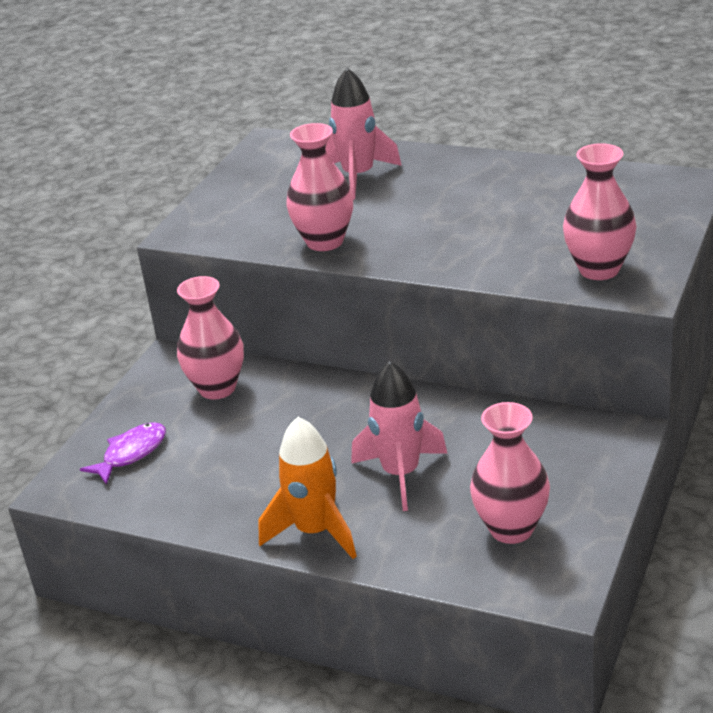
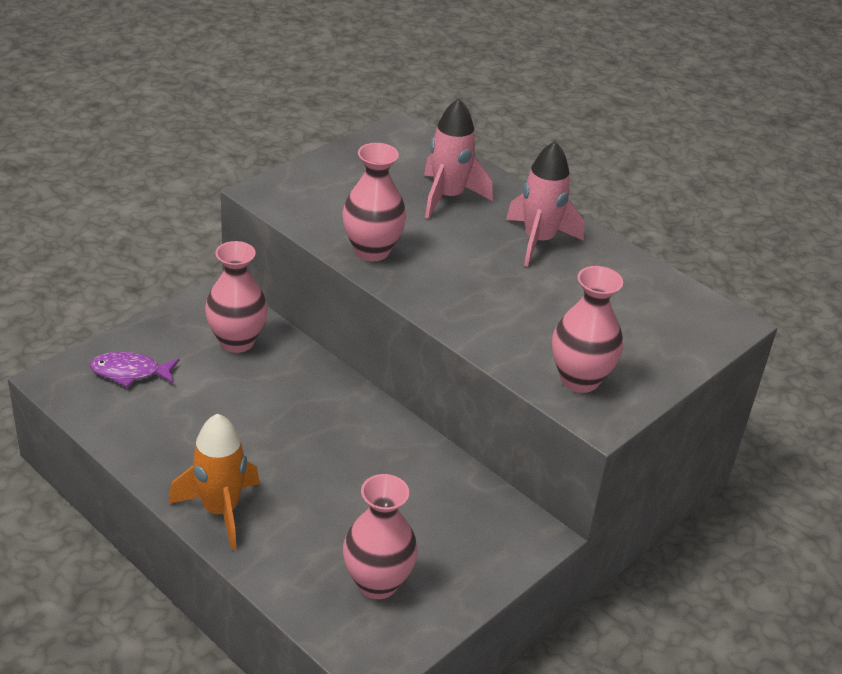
camera: 15 degrees right, 5 degrees up
(131, 453) = (130, 372): purple fish -> purple fish turned 150 degrees counterclockwise
(401, 474) = (325, 489): pink rocket -> pink rocket (538, 241)

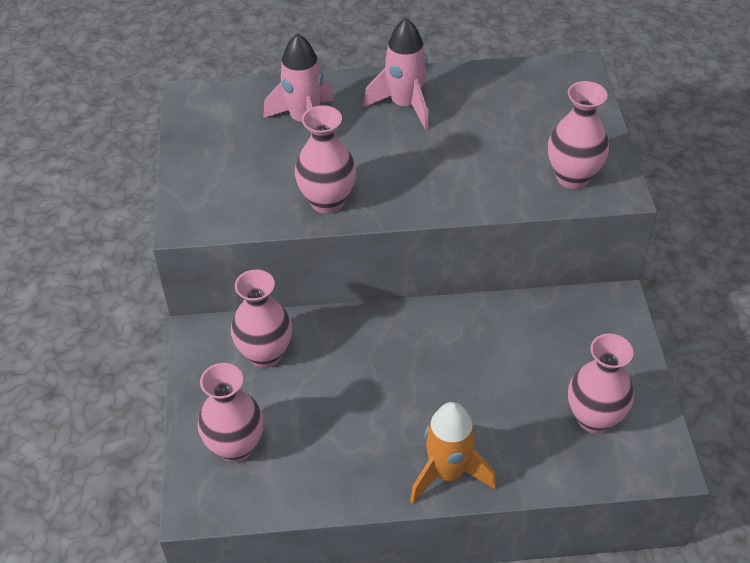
camera: 45 degrees left, 10 degrees up
(130, 372) = (236, 447): purple fish -> pink vase

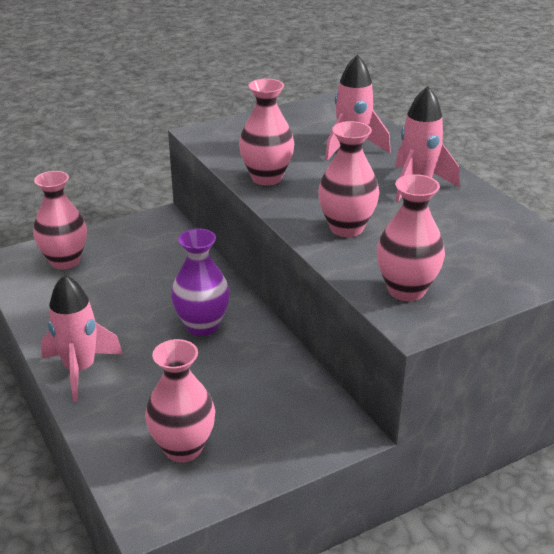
camera: 65 degrees right, 15 degrees down
(265, 354) = (159, 249): pink vase -> pink vase (346, 228)
(424, 355) = (202, 326): none -> purple vase
(448, 473) = (80, 370): orange rocket -> pink rocket

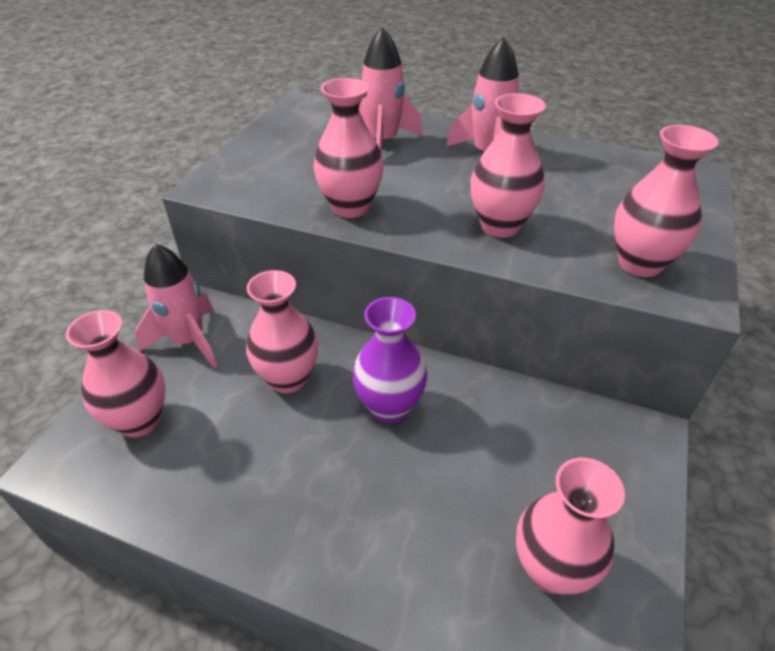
camera: 40 degrees left, 10 degrees up
(80, 370) = (328, 554): pink rocket -> pink rocket (189, 341)
(164, 281) = (288, 378): none -> pink vase

